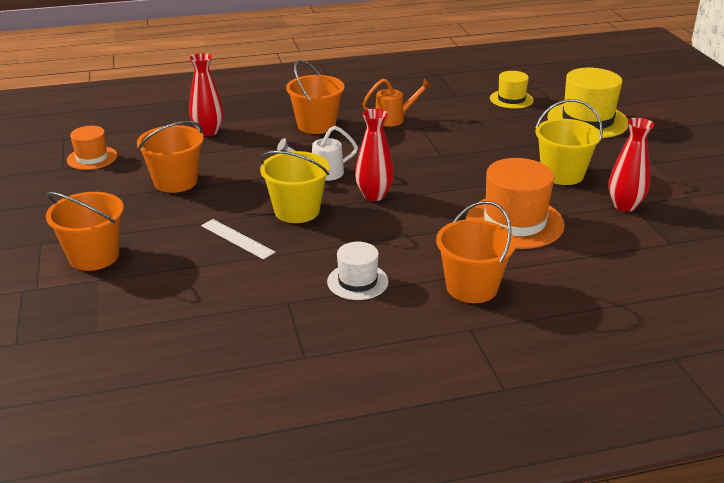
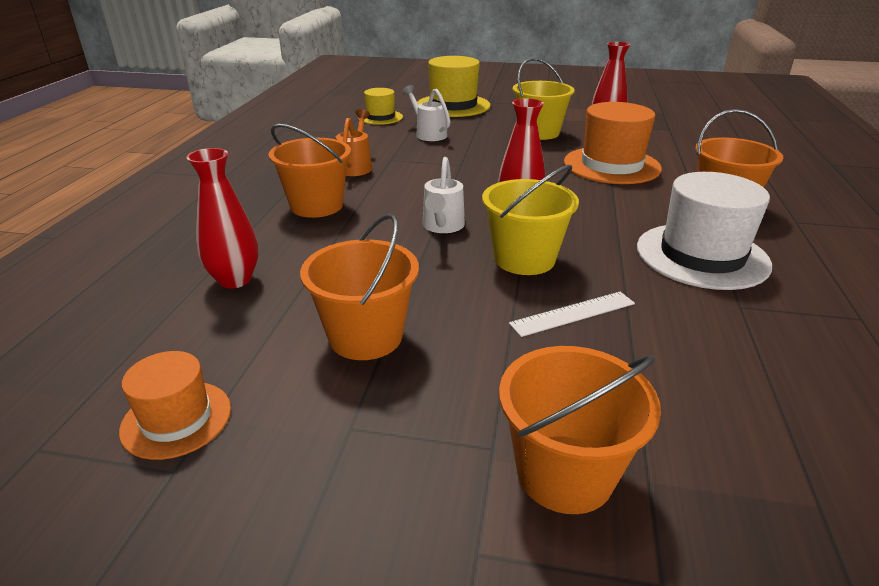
camera: 65 degrees left, 0 degrees up
(357, 281) = (702, 256): white hat -> white hat, size x1.75
(496, 127) = (428, 134): none -> white watering can

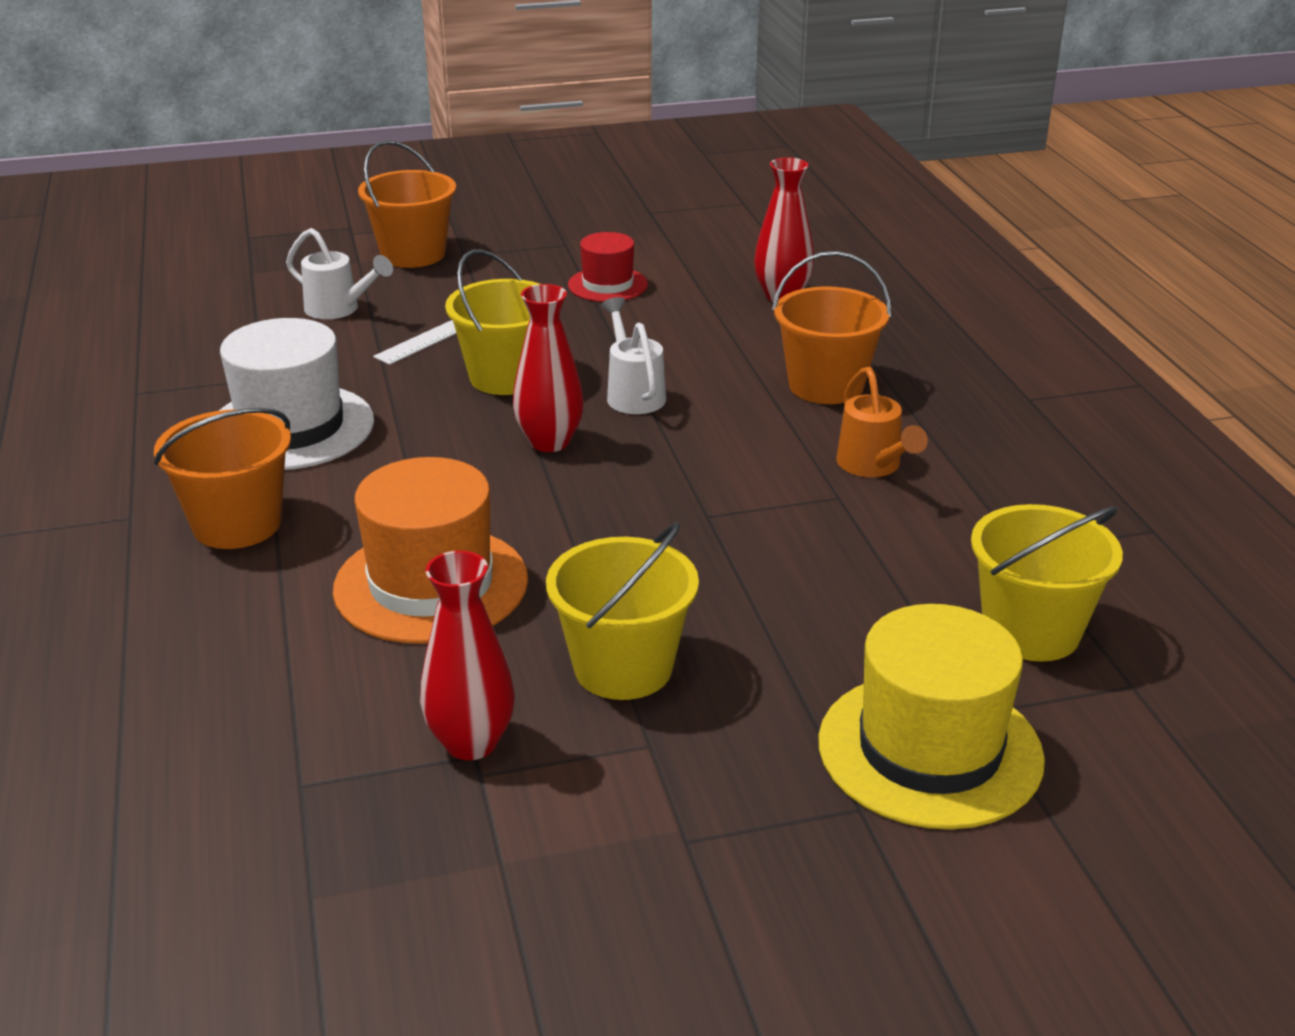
camera: 155 degrees right, 0 degrees up
(176, 419) = (682, 226): orange hat -> none
(365, 336) = (607, 285): orange bucket -> red hat
(380, 117) = (1031, 631): yellow hat -> yellow bucket
(428, 134) = (856, 594): white watering can -> white watering can (339, 310)

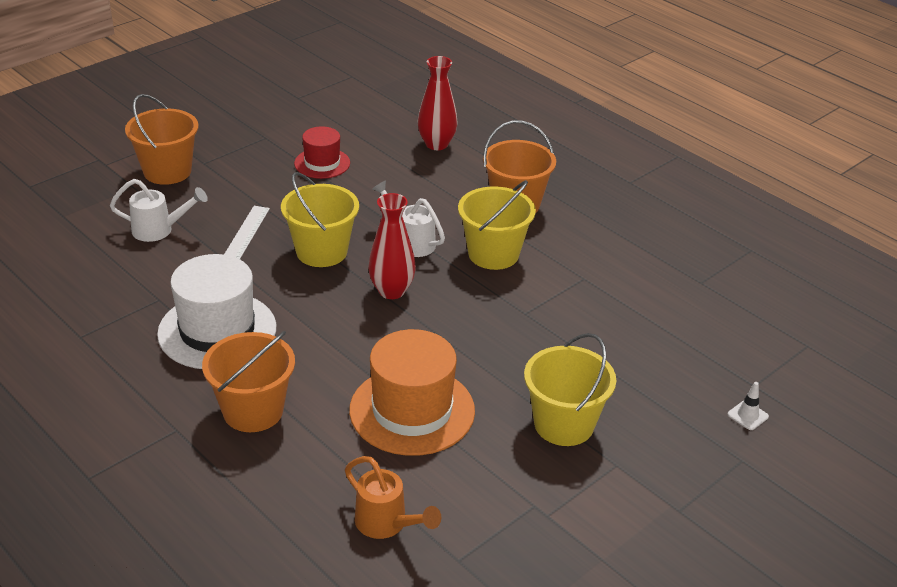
camera: 30 degrees left, 5 degrees up
(471, 742) = (525, 499): red vase -> none
(873, 467) = (586, 252): orange watering can -> orange watering can (387, 524)
(930, 750) = (747, 415): yellow hat -> white traffic cone
(1031, 631) = (741, 330): yellow bucket -> yellow bucket (493, 254)

